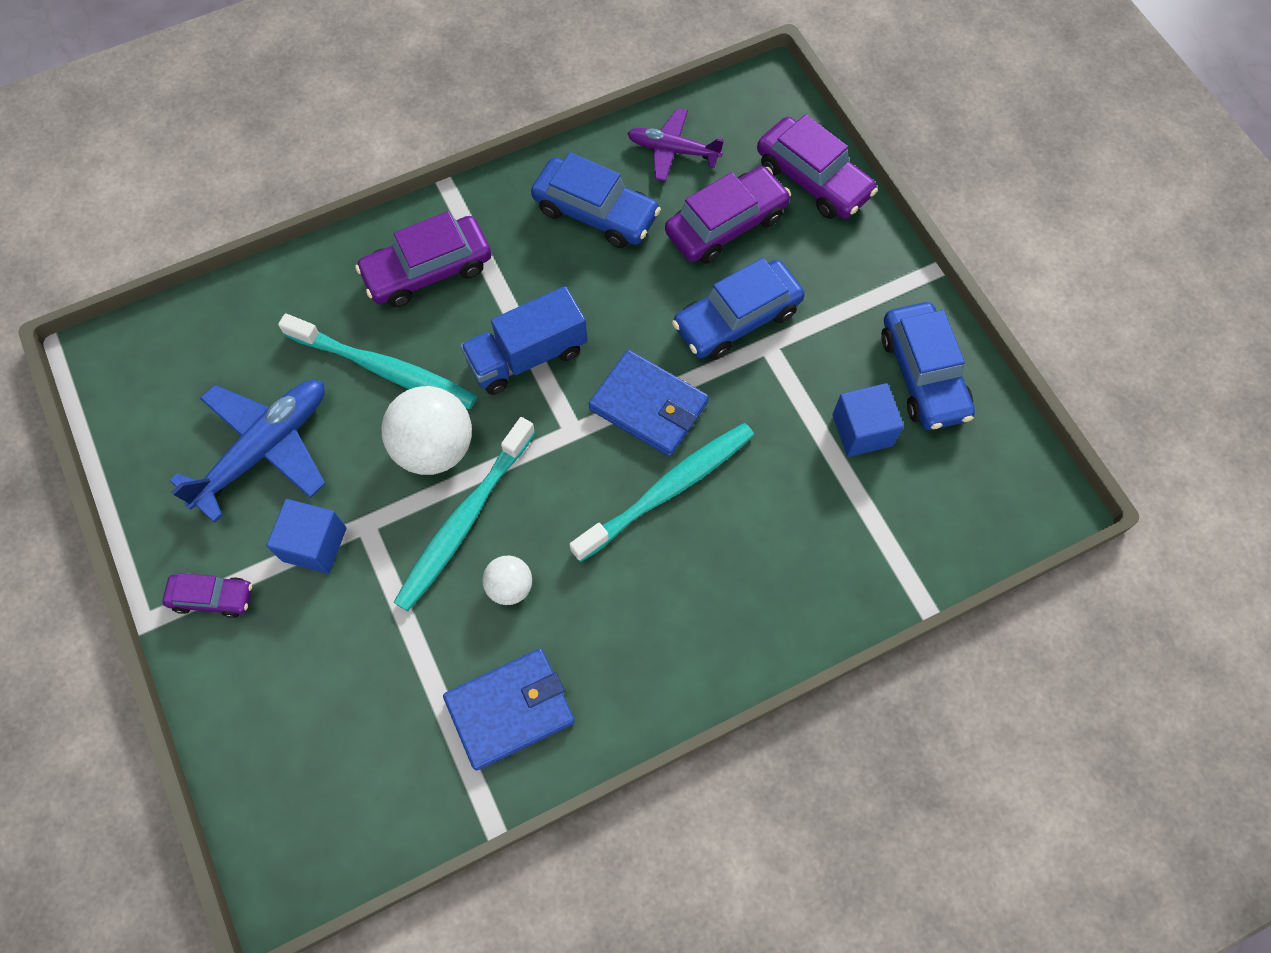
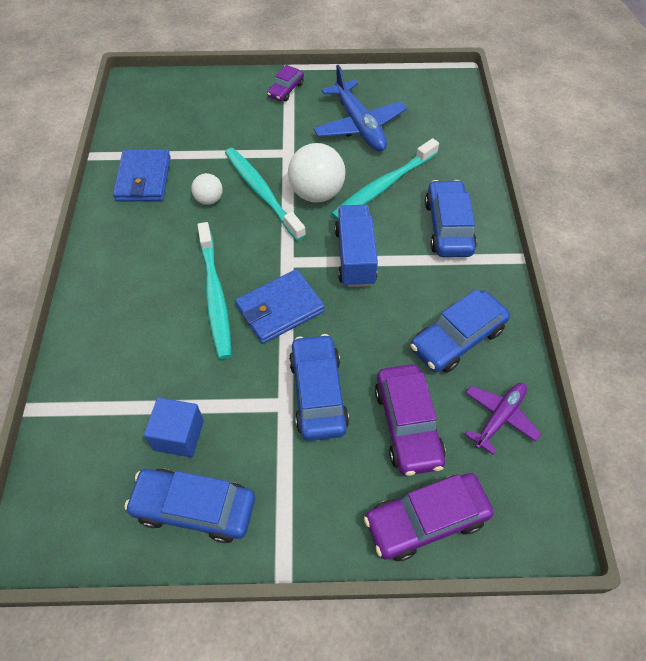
camera: 115 degrees right, 10 degrees down
(314, 544) = (289, 131): blue cube -> none
(428, 270) = (448, 227): purple car -> blue car

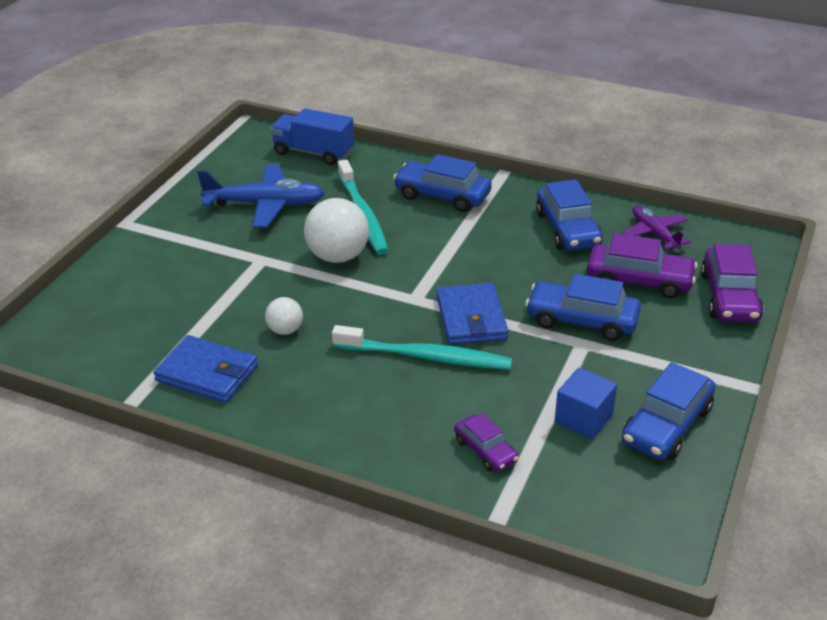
camera: 65 degrees left, 20 degrees down
(262, 192) = (306, 291): turquoise toothbrush -> none
(286, 90) = (161, 235): purple car -> purple car (485, 450)
(355, 257) = (439, 256): blue truck -> blue truck (313, 152)

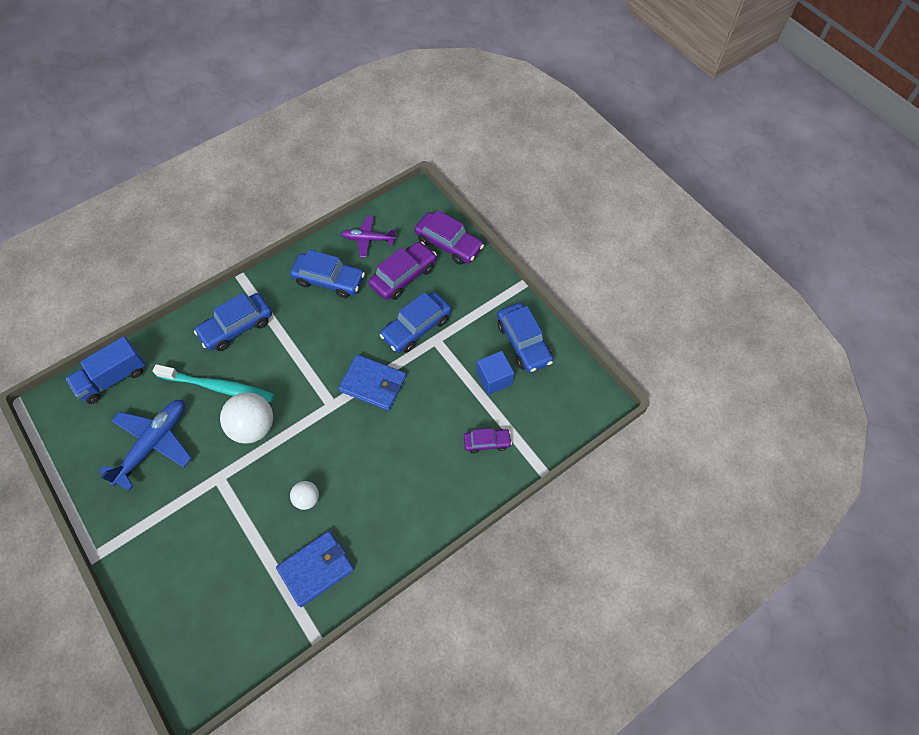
camera: 60 degrees left, 25 degrees up
(426, 357) = (390, 429): turquoise toothbrush -> none

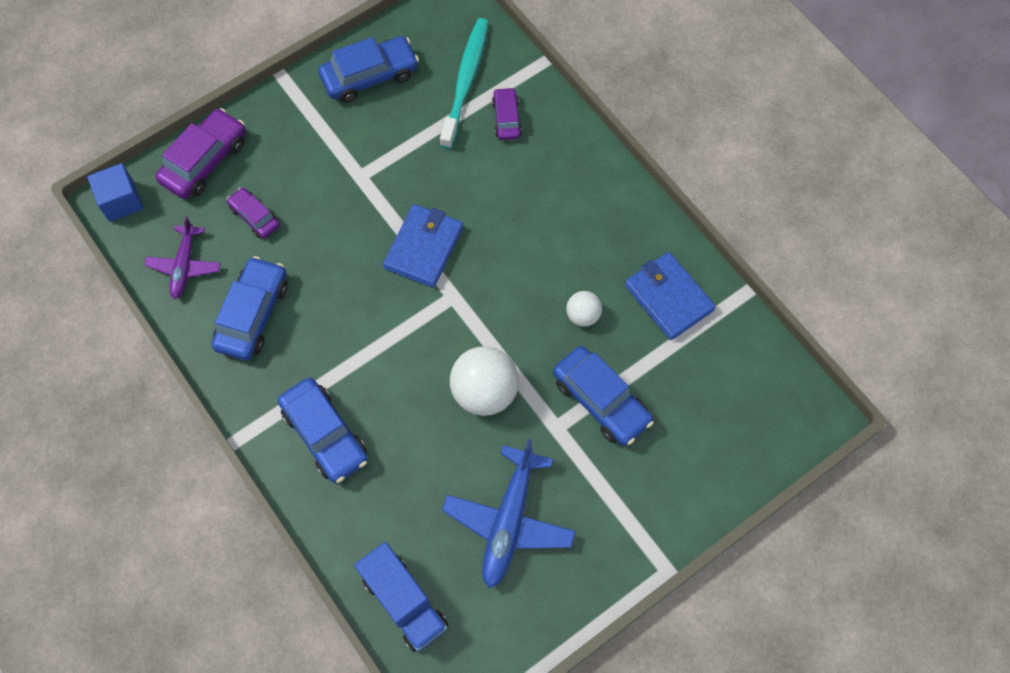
camera: 90 degrees left, 5 degrees up
(154, 443) = (509, 521): blue plane -> blue plane turned 105 degrees counterclockwise
(219, 387) = (423, 446): turquoise toothbrush -> turquoise toothbrush (466, 81)
(403, 276) = (255, 217): purple car -> purple car, size x0.58
(416, 327) = (340, 198): blue car -> blue car (601, 400)
(494, 378) = (420, 109): blue cube -> blue cube (121, 201)

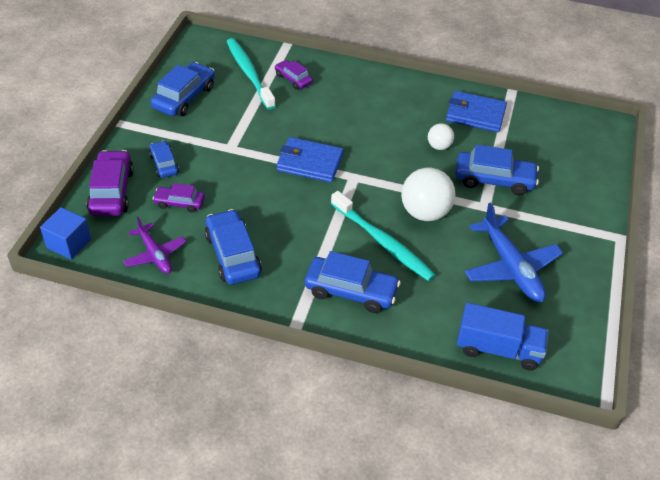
camera: 40 degrees left, 20 degrees down
(279, 156) = (164, 164): none -> blue car
(408, 399) = (383, 242): none -> turquoise toothbrush
(423, 248) = (310, 163): blue wallet -> blue wallet turned 60 degrees counterclockwise

